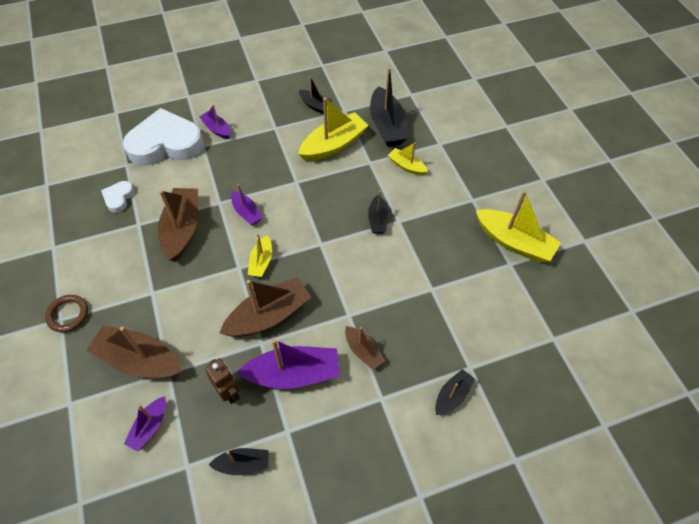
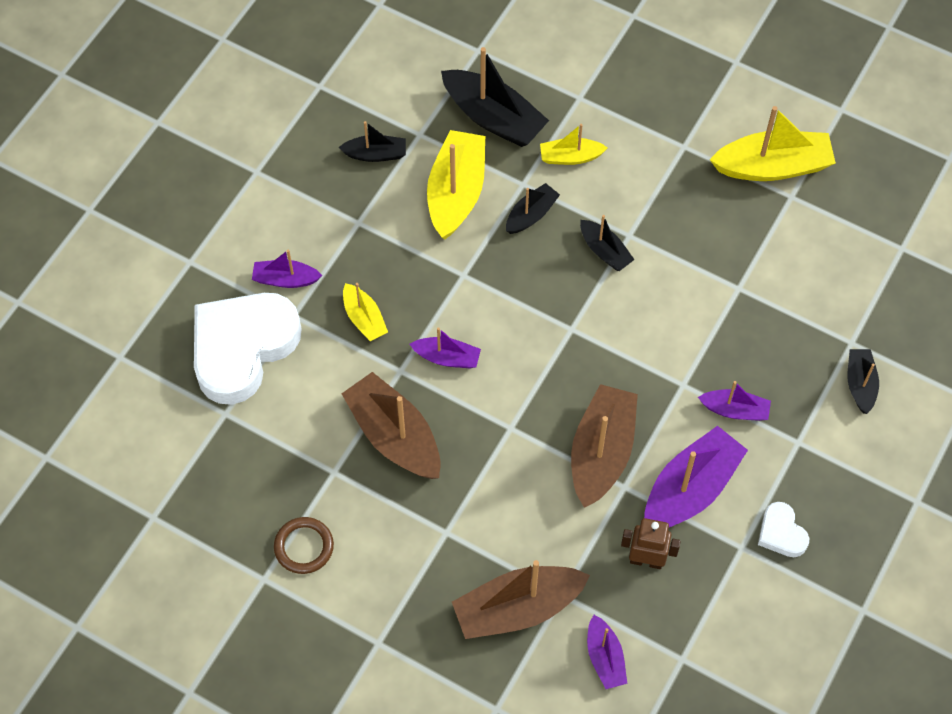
camera: 40 degrees left, 5 degrees up
(68, 314) = (380, 631): brown ring -> brown ring (304, 547)
(119, 198) = (269, 461): white heart -> white heart (781, 533)
(243, 464) = (732, 611): black boat -> black boat (531, 215)
(261, 262) = (528, 401): yellow boat -> yellow boat (364, 318)
(363, 351) = (735, 410): brown boat -> purple boat

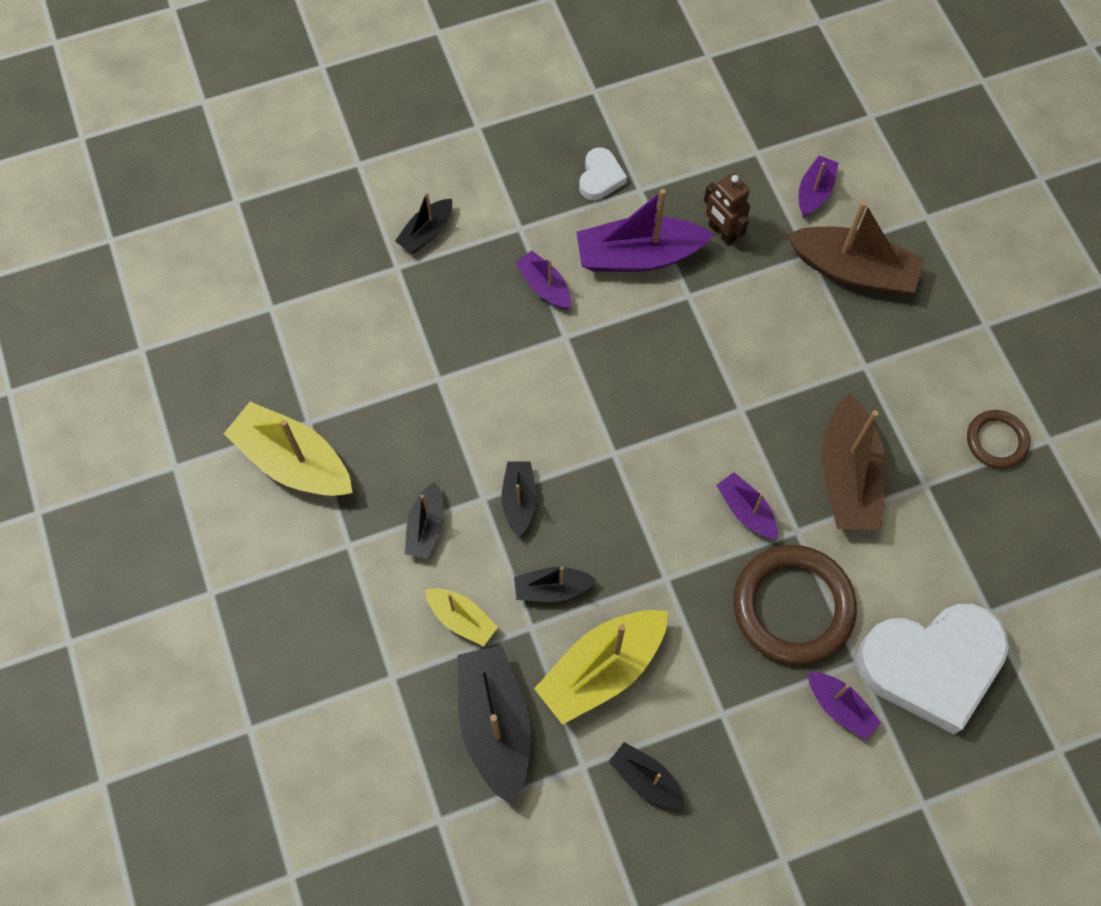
camera: 140 degrees left, 5 degrees up
(364, 318) = (793, 606): yellow boat -> brown ring
(601, 452) = (683, 333): brown boat -> none
(647, 191) = (426, 527): none -> black boat

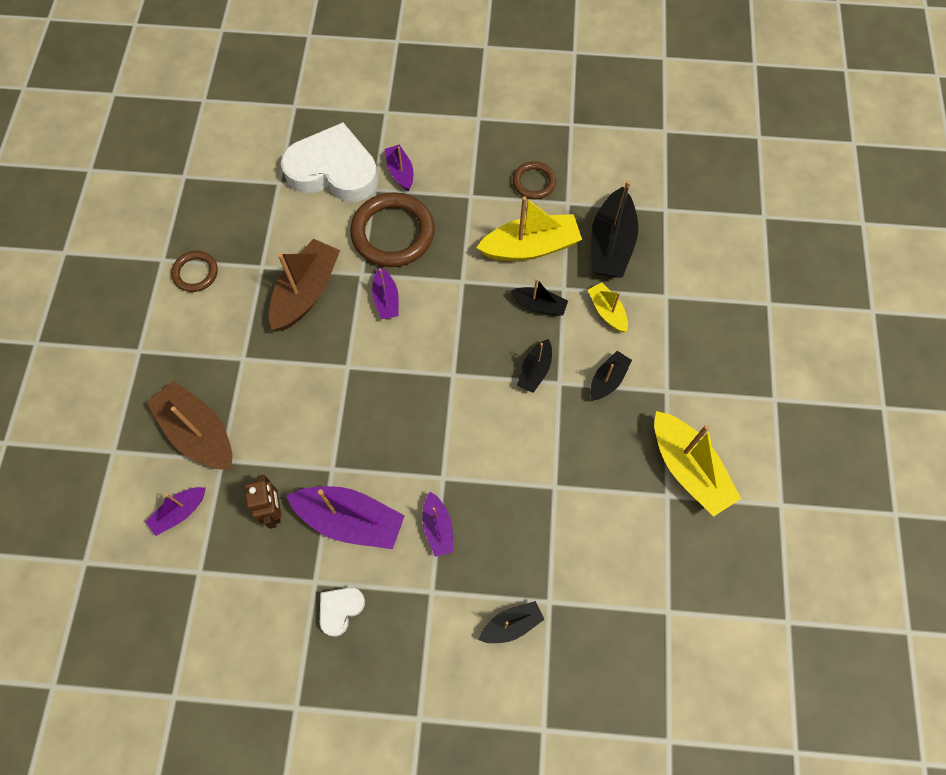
camera: 155 degrees left, 0 degrees up
(646, 779) = (534, 182): black boat -> brown ring

